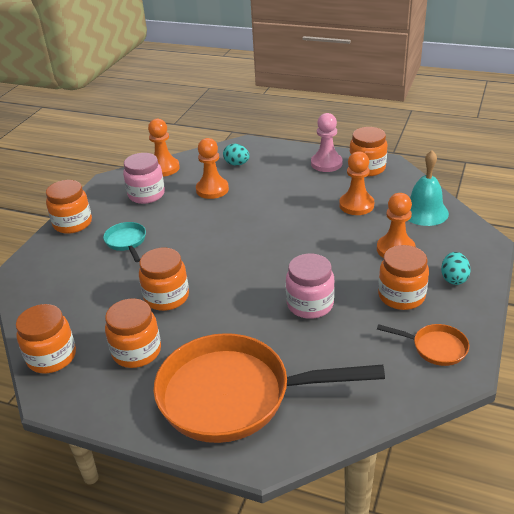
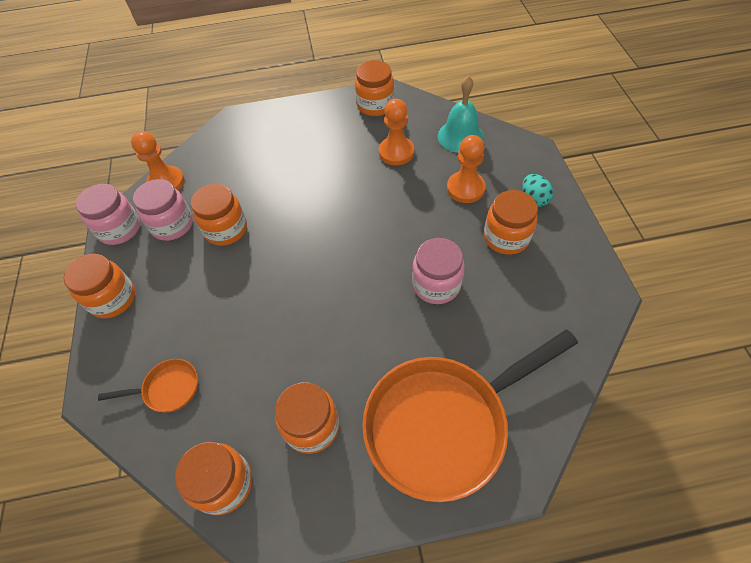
camera: 30 degrees left, 20 degrees up
(110, 185) = (120, 229): none -> pink jar
(126, 242) = (196, 295): turquoise pan -> none
(166, 297) = (292, 344): orange jar -> orange jar (226, 229)
(212, 189) = (241, 189): orange pawn -> none
(237, 164) = (243, 147): turquoise egg -> none
(326, 163) = (333, 114): pink pawn -> none
(435, 348) = (570, 279): orange pan -> orange pan (168, 389)

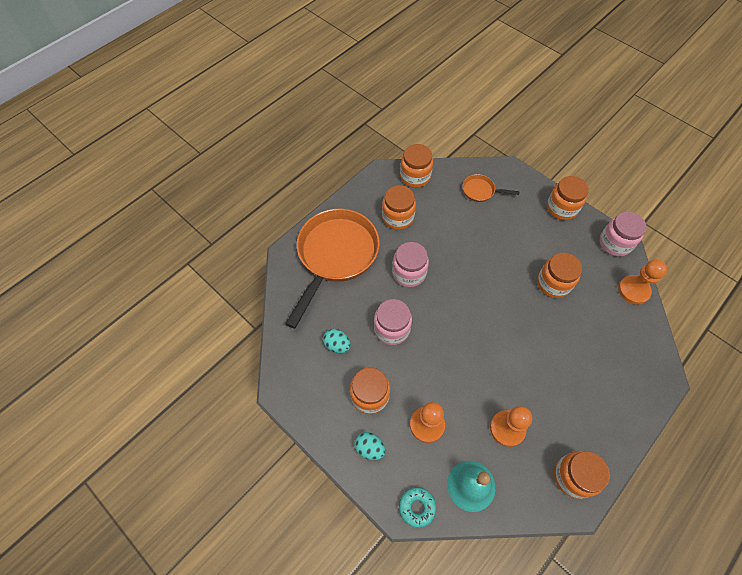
camera: 140 degrees right, 5 degrees up
(168, 389) = (480, 191): orange pan -> orange pan turned 60 degrees clockwise
(172, 225) = (588, 265): pink jar -> pink jar (409, 273)
(512, 304) = (337, 345): none -> turquoise egg
(517, 145) = (417, 507): none -> turquoise donut

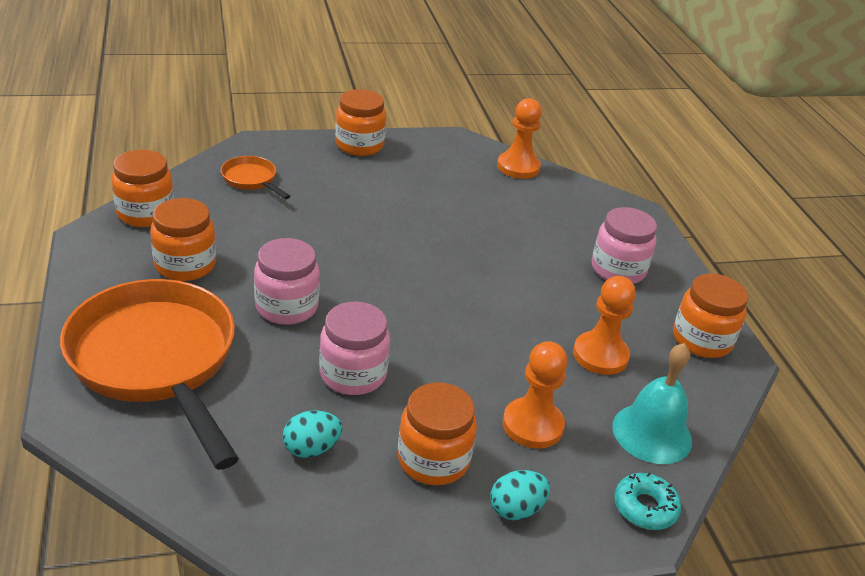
camera: 60 degrees left, 25 degrees down
(480, 191) = (251, 180): orange pan -> orange pan turned 90 degrees clockwise
(553, 283) = (448, 208): orange jar -> none
(615, 243) = (449, 143): pink jar -> pink jar (618, 269)

